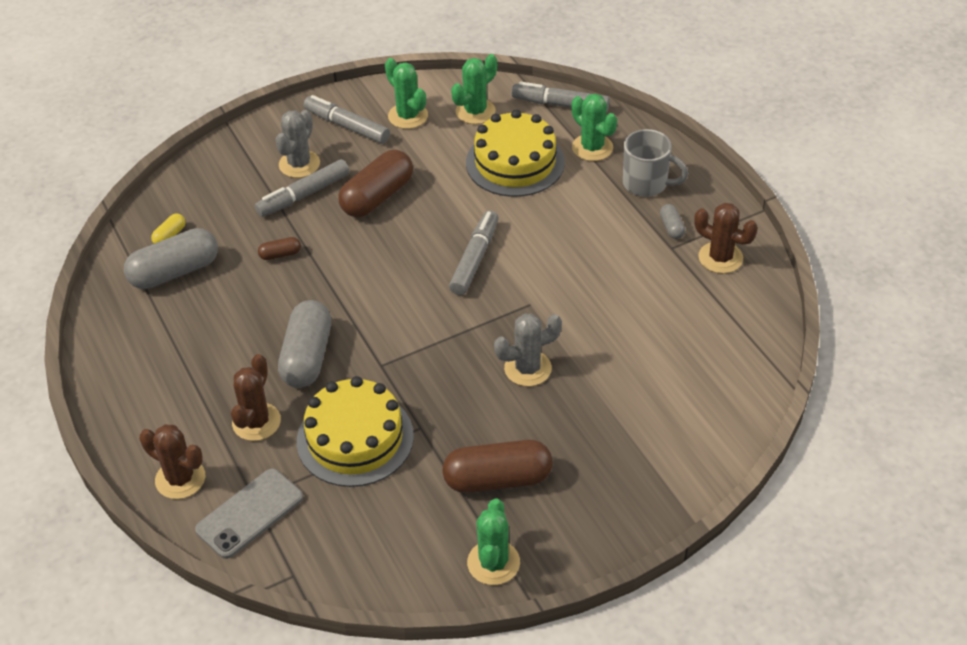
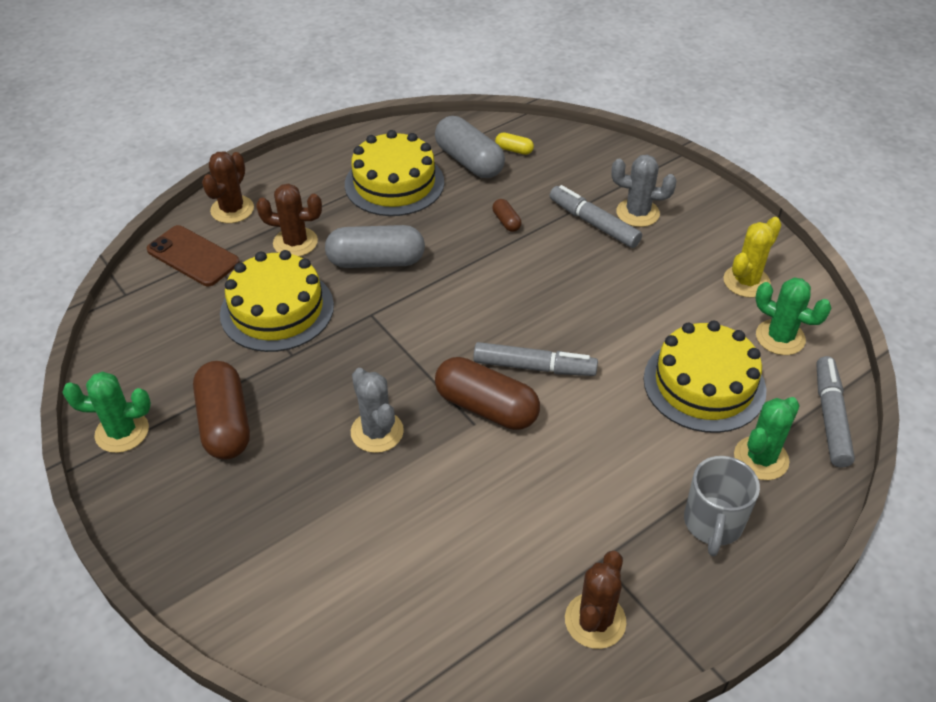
camera: 80 degrees right, 0 degrees up
(188, 335) = (394, 183): none -> yellow cake
(250, 513) = (193, 256): grey phone -> brown phone
(347, 126) = (709, 237): grey marker -> none
(377, 197) = (608, 276): brown capsule -> brown capsule (486, 407)
(408, 116) = (746, 281): green cactus -> yellow cactus
(671, 227) = (638, 558): grey capsule -> none

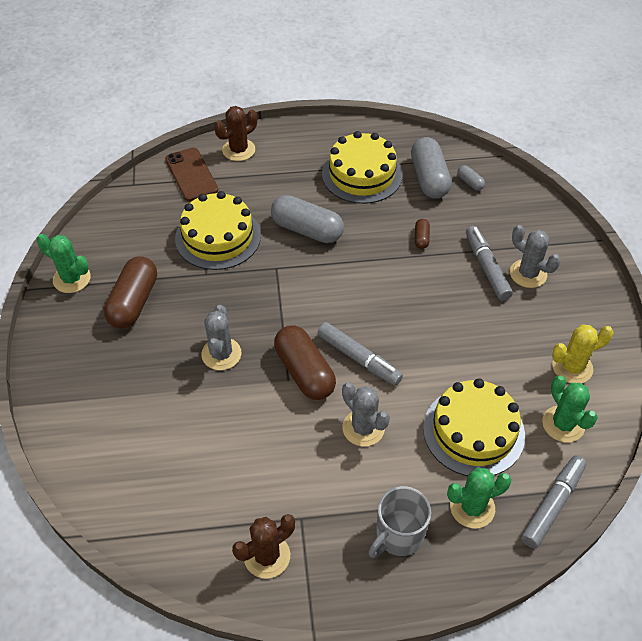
camera: 30 degrees right, 5 degrees up
(295, 242) = (263, 192): brown cactus -> none
(514, 150) = (470, 182): yellow capsule -> grey capsule
(593, 434) = (363, 428): none -> grey cactus

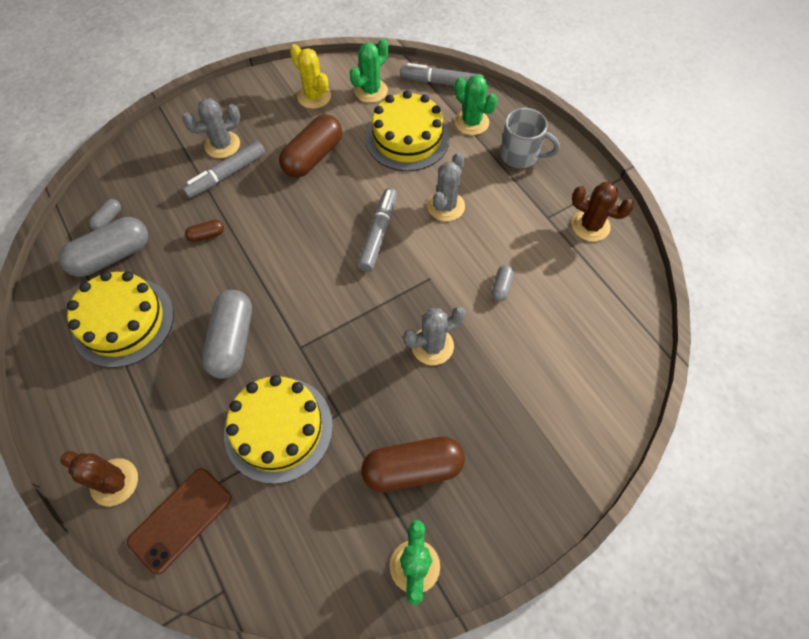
camera: 115 degrees left, 10 degrees up
(245, 433) = (501, 287): none -> grey capsule
(304, 372) = (414, 269): brown capsule -> brown capsule (313, 157)
(528, 274) = (222, 145): grey cactus -> grey cactus turned 45 degrees clockwise

